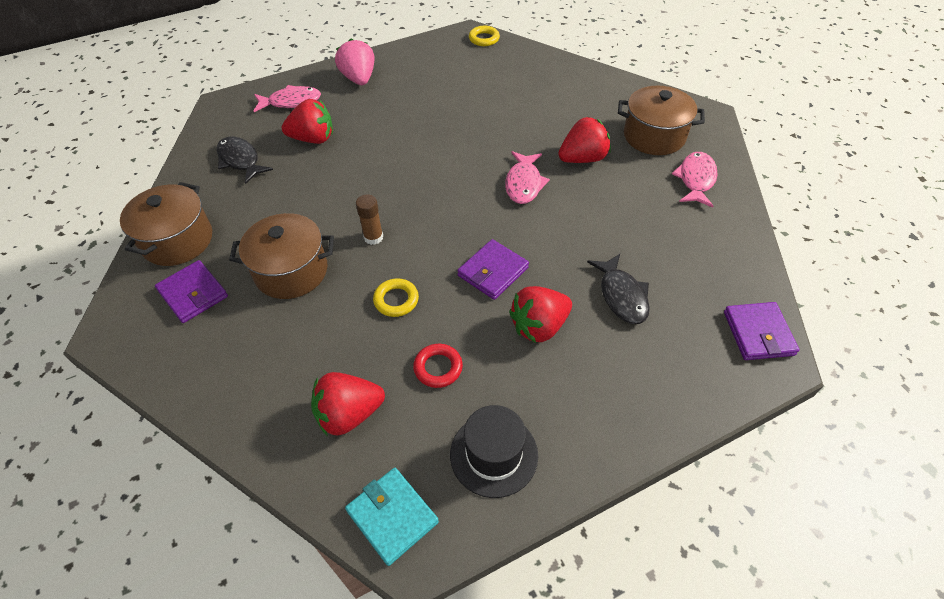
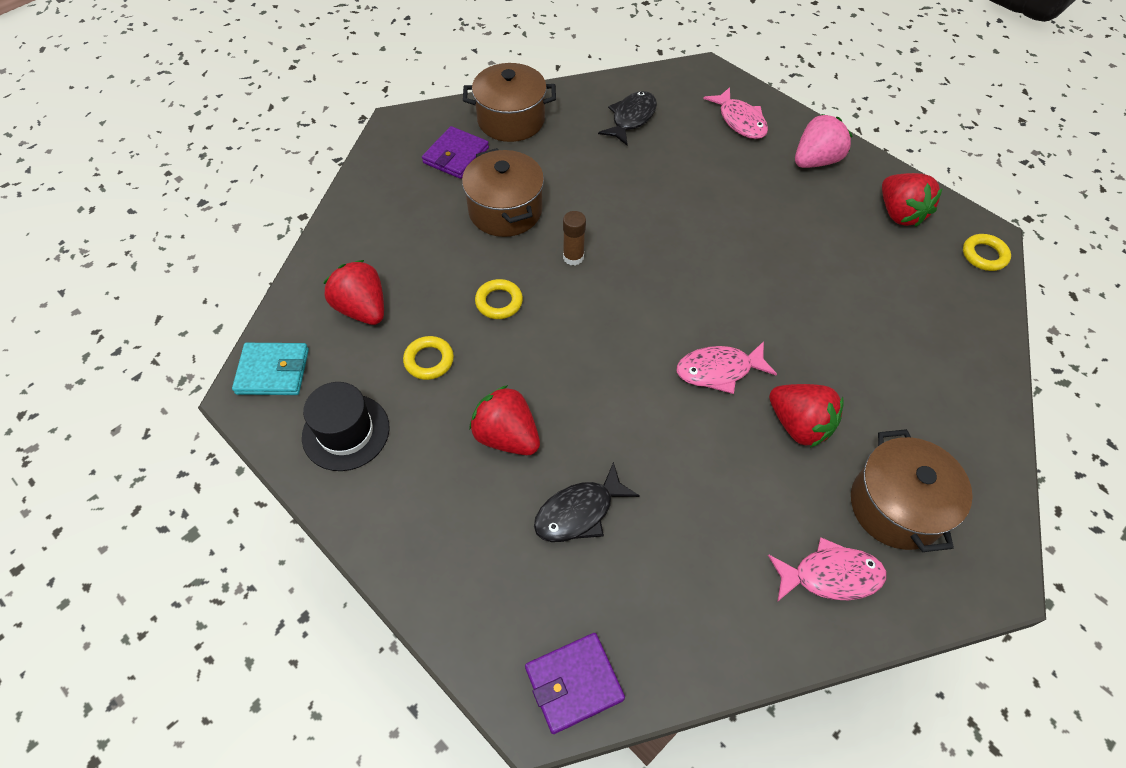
camera: 70 degrees right, 5 degrees up
(313, 139) = (692, 159): red strawberry -> red strawberry (899, 213)
(392, 516) = (273, 371): turquoise wallet -> turquoise wallet turned 60 degrees clockwise
(438, 368) = (429, 360): red ring -> yellow ring
(493, 272) = (567, 374): purple wallet -> none

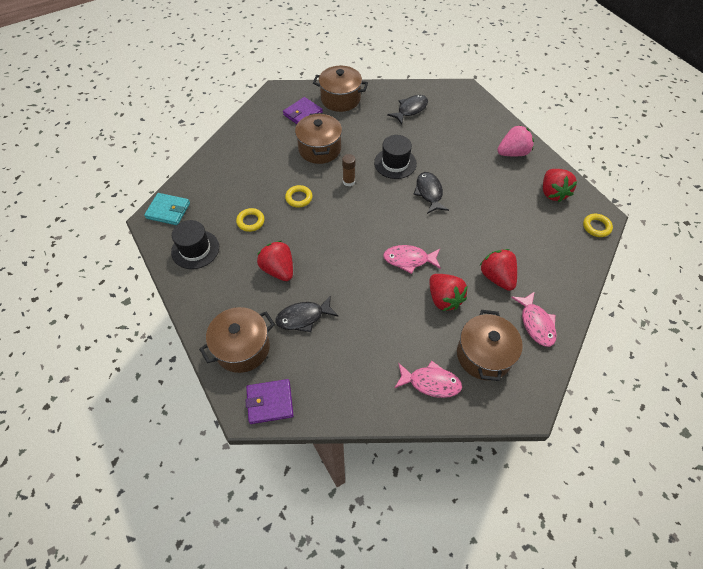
camera: 15 degrees right, 0 degrees up
(362, 309) = (224, 187): red strawberry -> red strawberry (497, 277)
(491, 594) = (242, 348): none -> brown pot
(638, 211) = (395, 163): none -> black hat
(710, 250) = (429, 192): none -> black fish
(740, 121) = (475, 122): pink fish -> pink fish (536, 323)

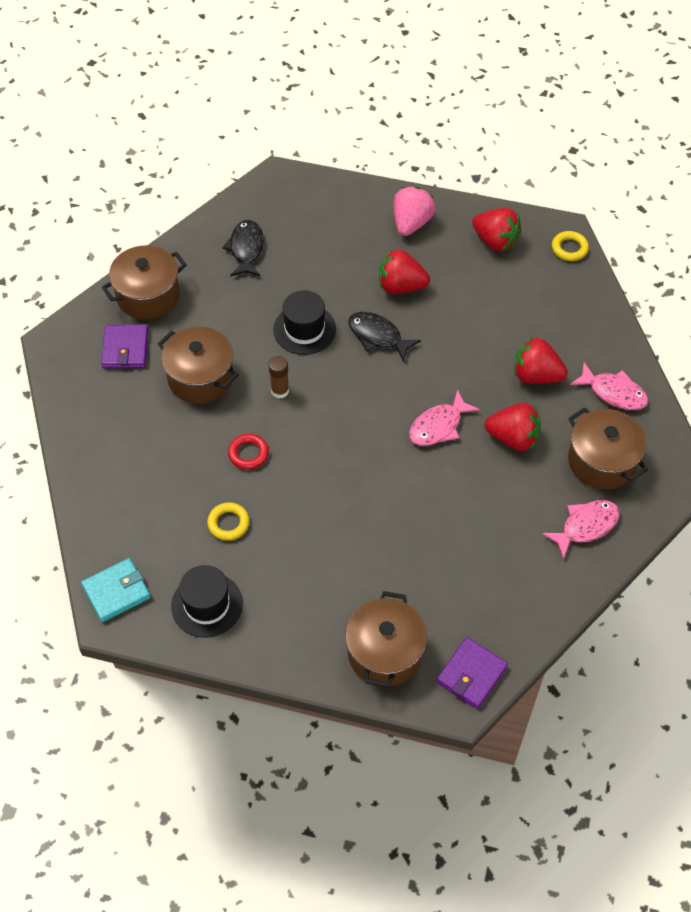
camera: 45 degrees left, 0 degrees up
(278, 269) = (323, 547): red strawberry -> red strawberry (401, 286)
(299, 198) = (248, 453): yellow ring -> red ring
(303, 317) = (406, 571): black fish -> none

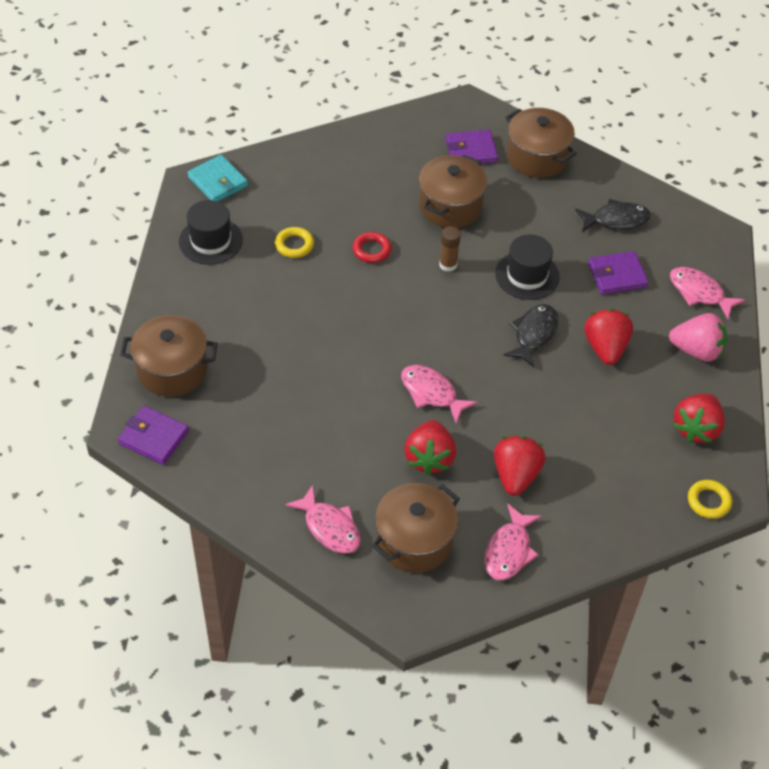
camera: 80 degrees right, 5 degrees down
(316, 261) = (617, 275): none -> purple wallet
(346, 207) = (699, 292): none -> pink fish

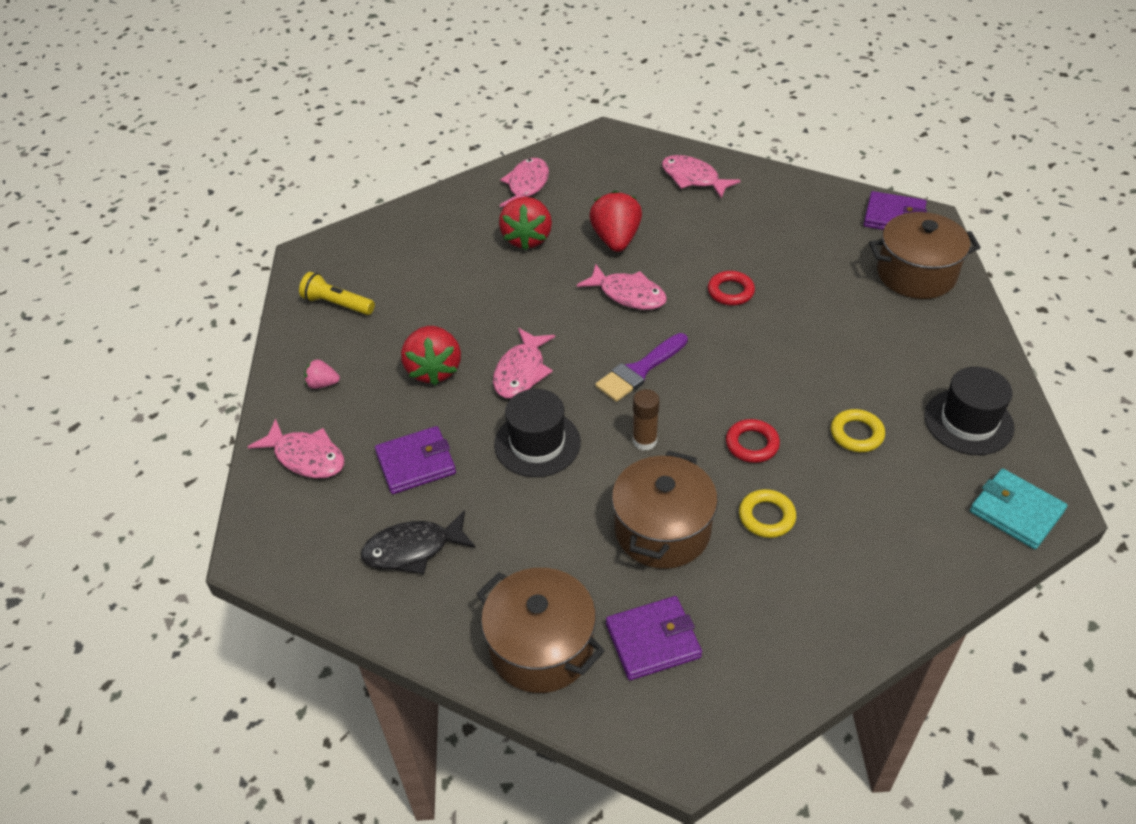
camera: 175 degrees right, 5 degrees down
(341, 380) = (730, 292): none -> red ring
(414, 541) = (614, 180): brown pot -> none
(439, 319) = (639, 370): none -> purple brush
(534, 334) = (521, 372): black fish -> pink fish
(696, 350) = (322, 384): pink strawberry -> pink strawberry, size x0.50
(696, 428) = (337, 304): red strawberry -> yellow flashlight
(708, 501) = (335, 245): yellow ring -> yellow ring (766, 517)

